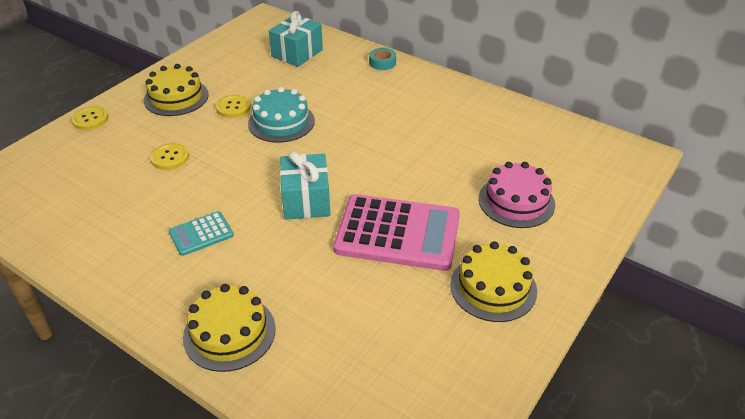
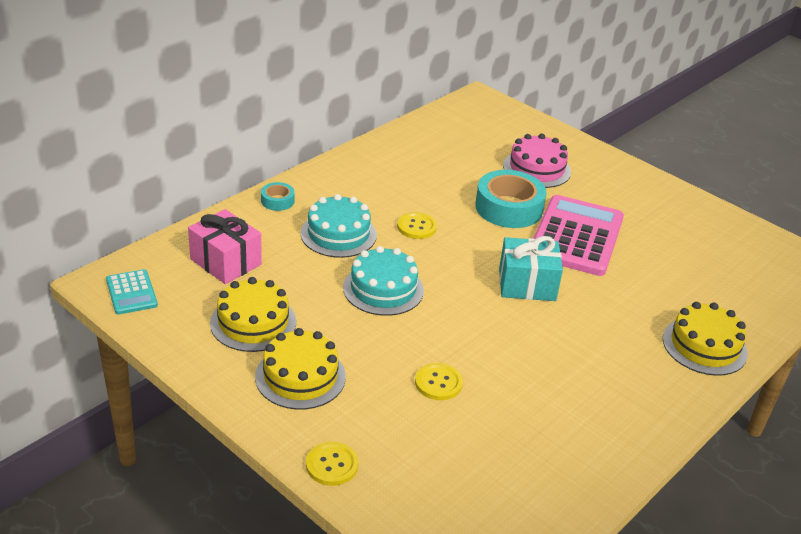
camera: 85 degrees left, 5 degrees down
(201, 234) = (576, 360): turquoise calculator -> turquoise calculator (131, 292)
(233, 107) = (340, 325): yellow button -> yellow button (416, 227)
(297, 53) = (225, 262): turquoise gift -> pink gift
(348, 94) = (338, 234): none -> turquoise cake
(429, 184) = (508, 208): none -> turquoise tape
(493, 287) = (640, 201): yellow cake -> yellow cake (253, 322)

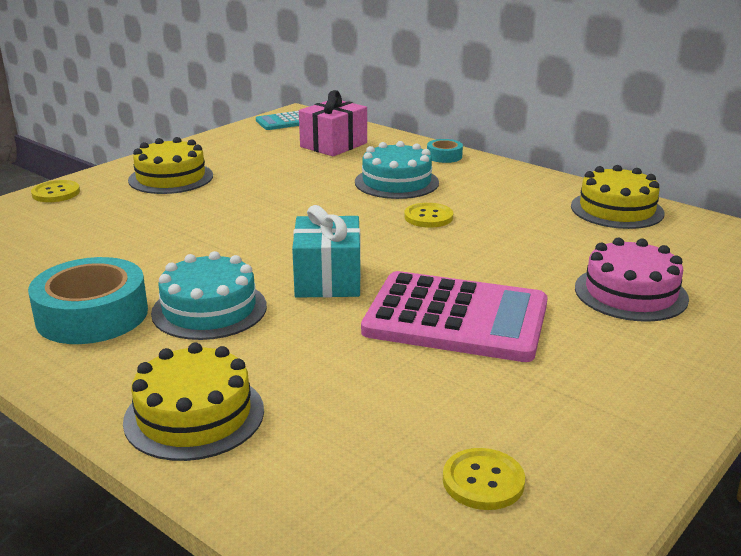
camera: 90 degrees right, 10 degrees down
(253, 322) = (246, 159): yellow cake -> yellow cake (617, 209)
(383, 289) = (304, 204): turquoise cake -> turquoise cake (209, 309)
(438, 383) = (150, 231): yellow button -> yellow button (483, 481)
(508, 208) = (504, 270): turquoise tape -> turquoise tape (92, 315)

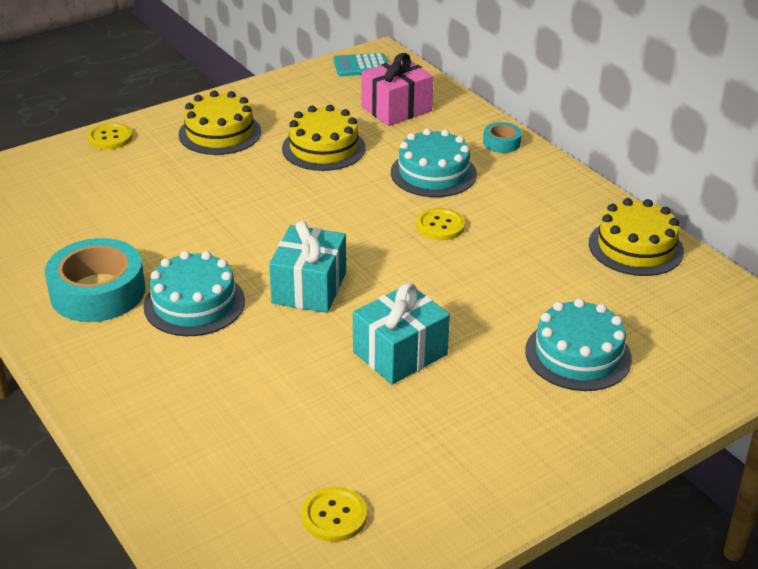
camera: 15 degrees right, 10 degrees up
(194, 415) = (143, 409): yellow cake -> yellow cake (323, 148)
(456, 318) = (400, 353): pink calculator -> turquoise gift
(630, 293) = (578, 355): pink cake -> turquoise cake

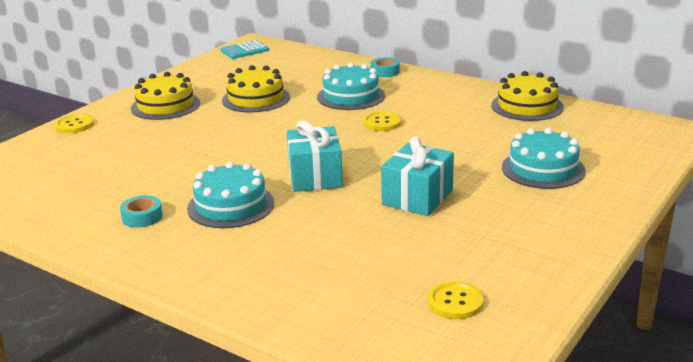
camera: 20 degrees left, 10 degrees down
(98, 292) = (142, 217): turquoise tape -> turquoise tape, size x0.48
(396, 109) = (292, 68): pink gift -> none

